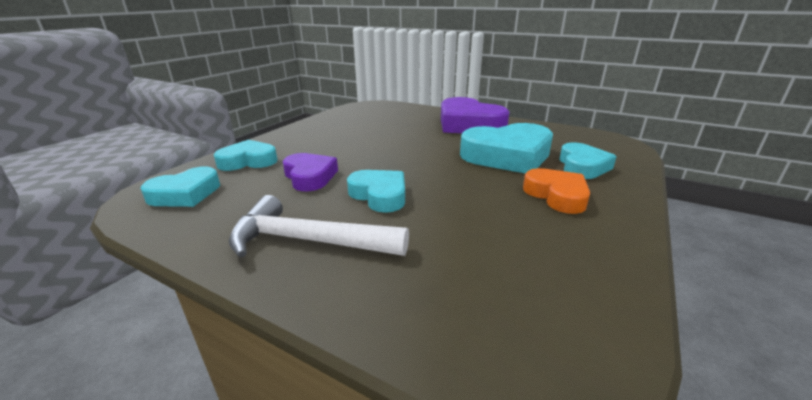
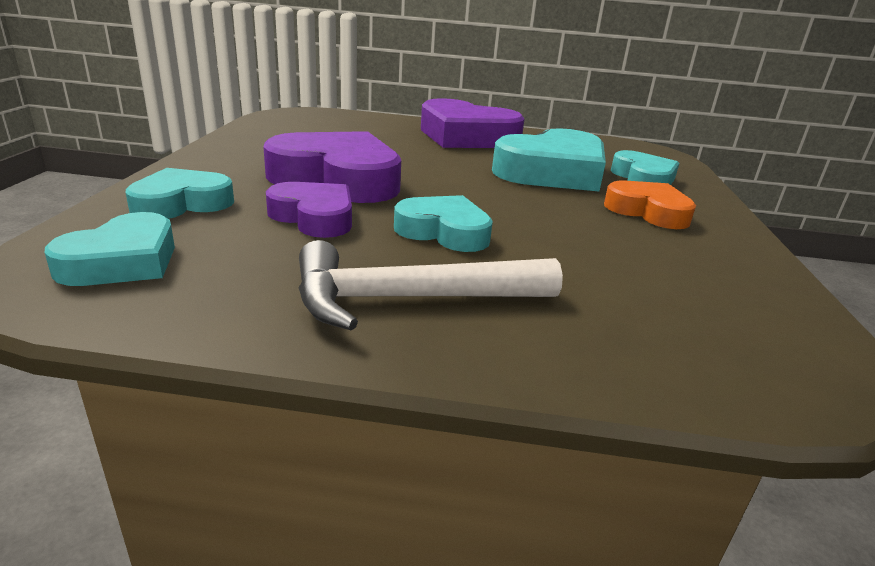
camera: 25 degrees left, 0 degrees up
(350, 151) = (338, 179): none -> purple heart

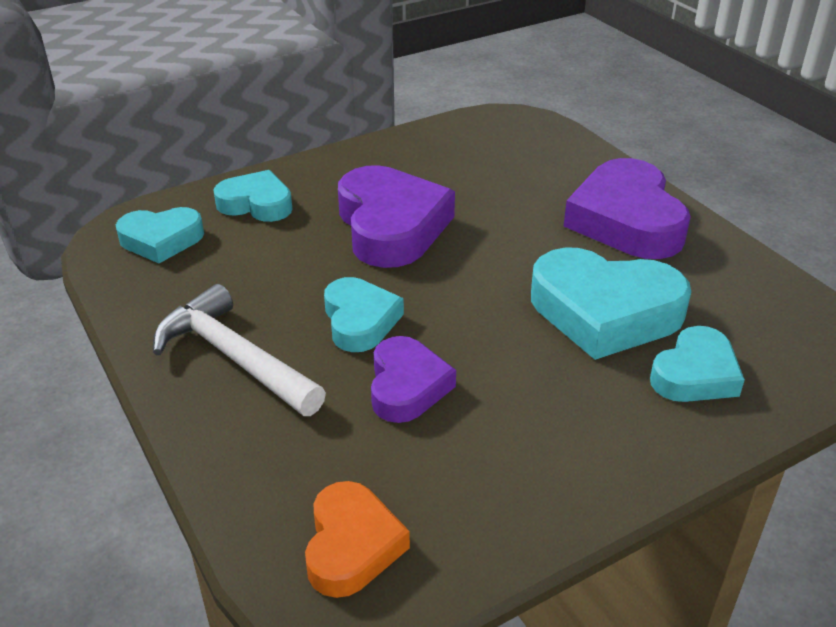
camera: 55 degrees right, 10 degrees up
(314, 217) = (306, 258): purple heart -> purple heart (407, 386)
(648, 212) = (582, 408): orange heart -> orange heart (351, 545)

